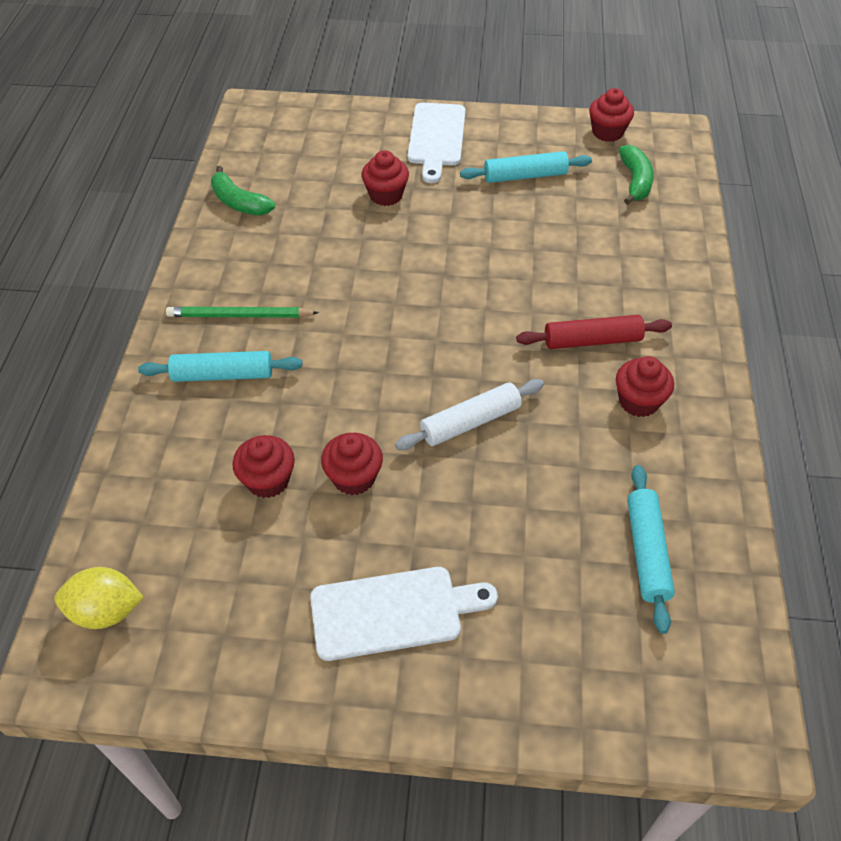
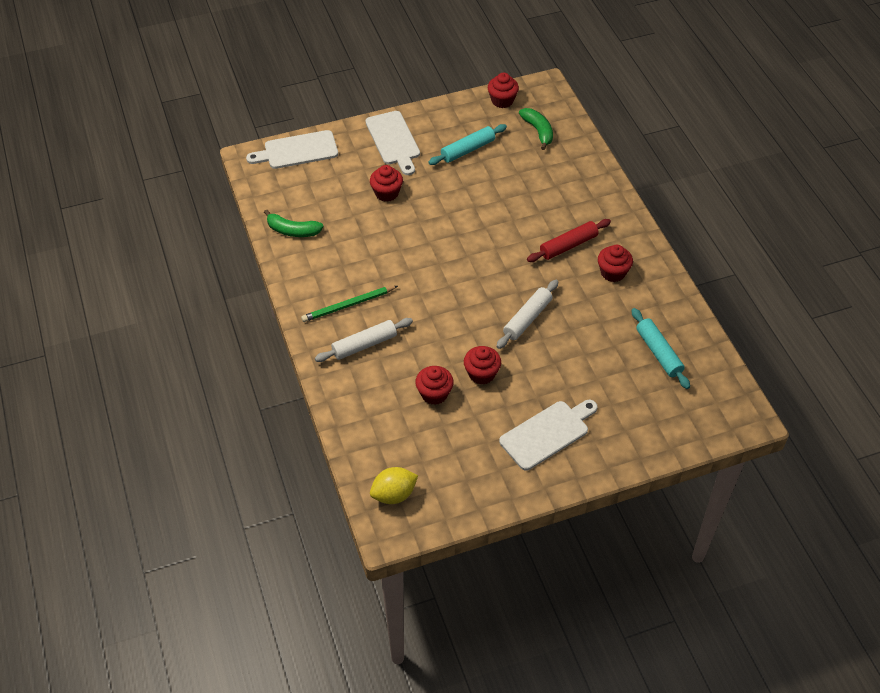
camera: 25 degrees left, 0 degrees up
(223, 375) = (364, 345): turquoise rolling pin -> white rolling pin
(312, 116) = (297, 151): none -> white cutting board

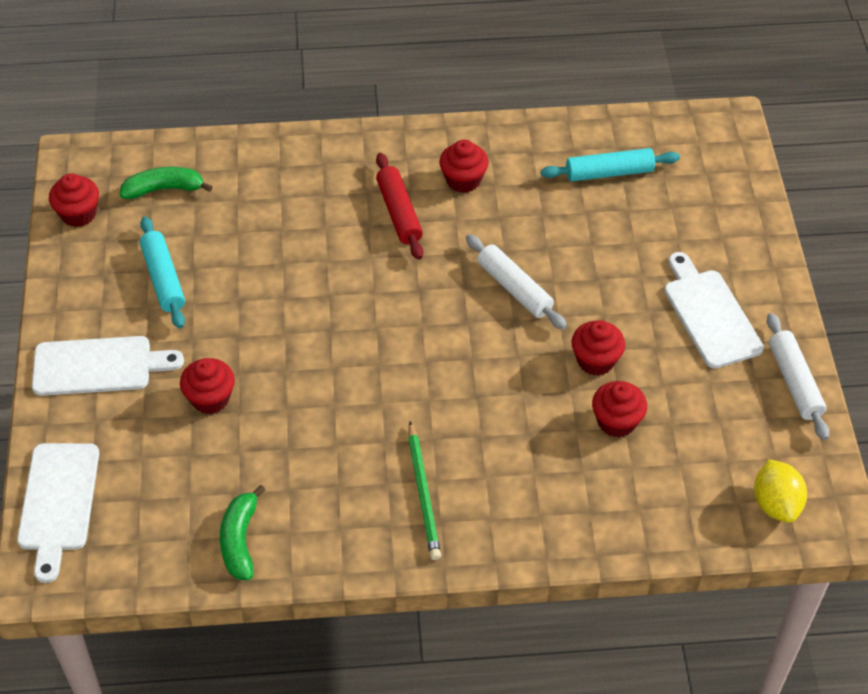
camera: 75 degrees left, 0 degrees up
(293, 231) = (240, 540): green banana -> green banana turned 150 degrees clockwise
(364, 345) = (506, 487): white rolling pin -> white rolling pin (794, 382)

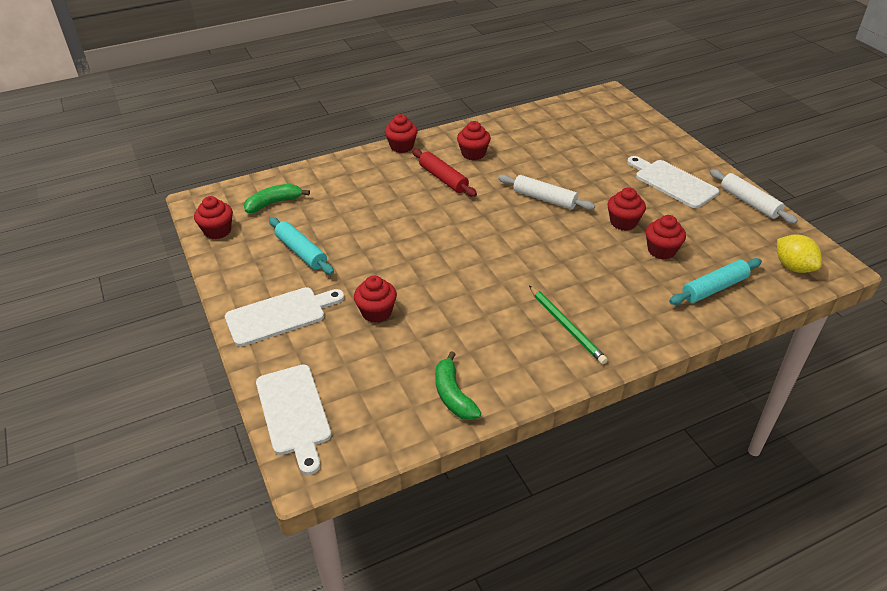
camera: 20 degrees left, 10 degrees down
(373, 138) = (402, 146): none -> red cupcake
(609, 172) = (559, 131): turquoise rolling pin -> turquoise rolling pin (714, 288)

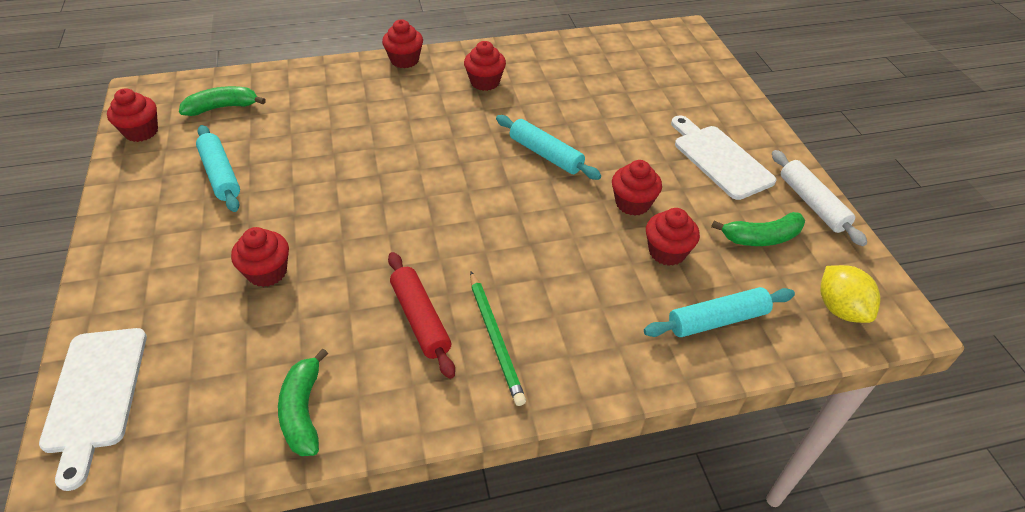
camera: 10 degrees right, 5 degrees up
(280, 315) = (151, 254): white cutting board -> none
(443, 179) = (434, 108): red rolling pin -> red rolling pin (420, 319)
(544, 199) = (545, 154): white rolling pin -> turquoise rolling pin
(723, 230) = (761, 237): none -> green banana

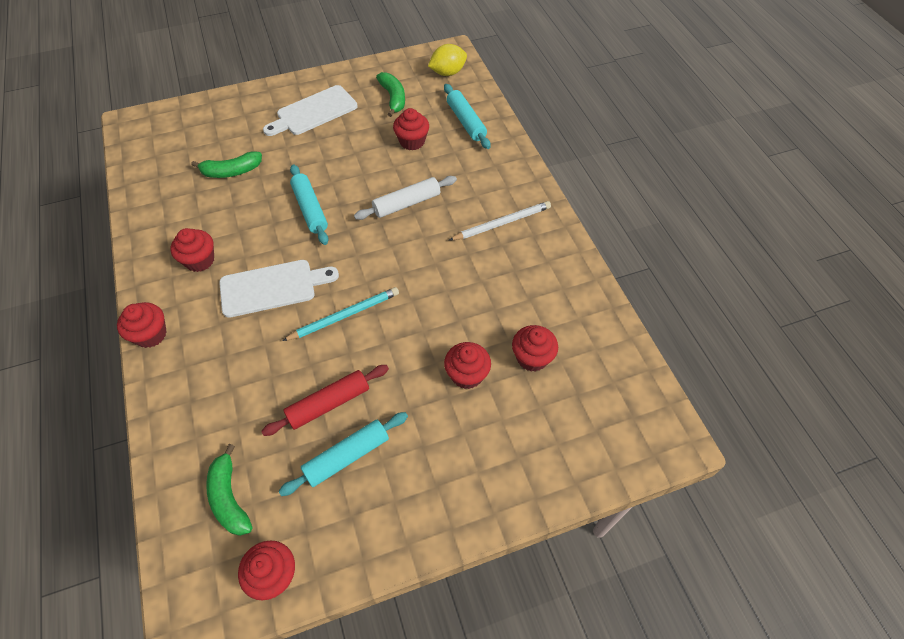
camera: 95 degrees left, 10 degrees up
(95, 395) = (606, 455): white cutting board -> white cutting board (272, 287)
(303, 411) = (582, 316): green banana -> green banana (232, 171)
(385, 178) = (344, 315): none -> turquoise pencil
(420, 319) = (494, 265): red rolling pin -> red rolling pin (329, 404)
(495, 338) = (502, 223): green pencil -> white pencil
(545, 154) = (310, 209): turquoise rolling pin -> turquoise rolling pin turned 60 degrees counterclockwise
(632, 203) = (365, 158): red cupcake -> red cupcake (532, 357)
(812, 204) = (359, 73): white rolling pin -> white rolling pin (407, 203)

